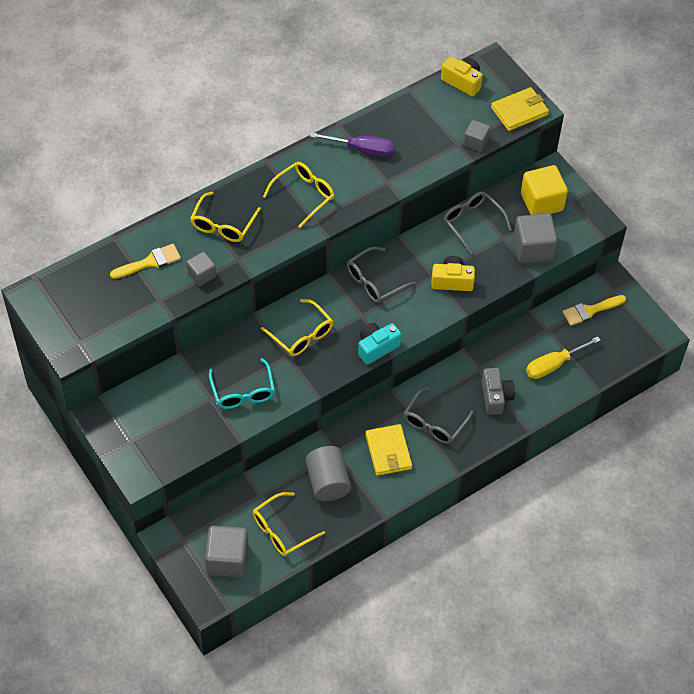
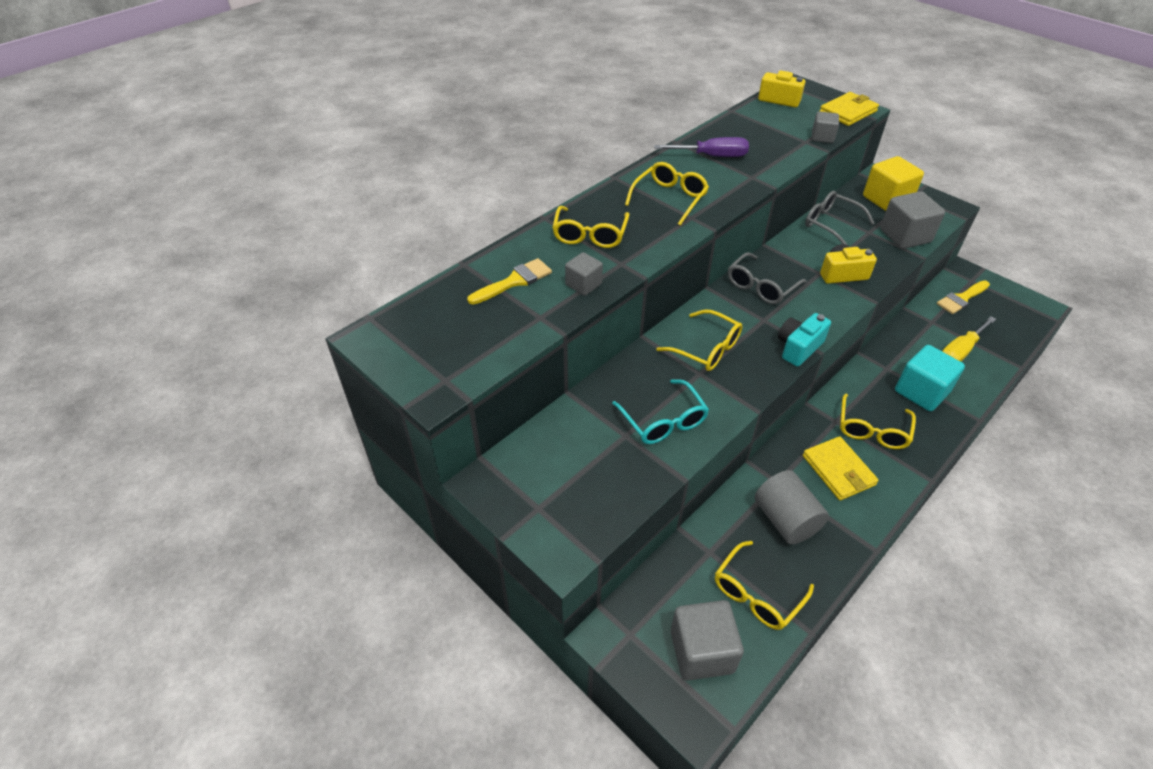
camera: 10 degrees left, 10 degrees down
(434, 422) = (872, 429): grey glasses -> yellow glasses
(495, 397) = (921, 392): grey camera -> turquoise cube

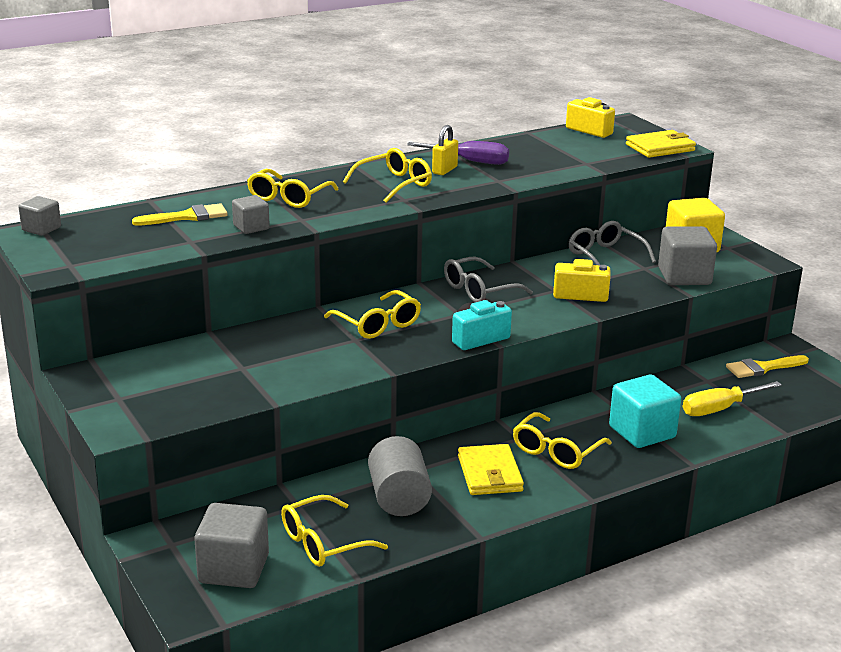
camera: 15 degrees right, 20 degrees down
(663, 420) = (288, 364): turquoise glasses -> none
(699, 172) = (444, 170): none -> yellow padlock
(822, 137) = (608, 162): grey cube -> grey cube (41, 229)

